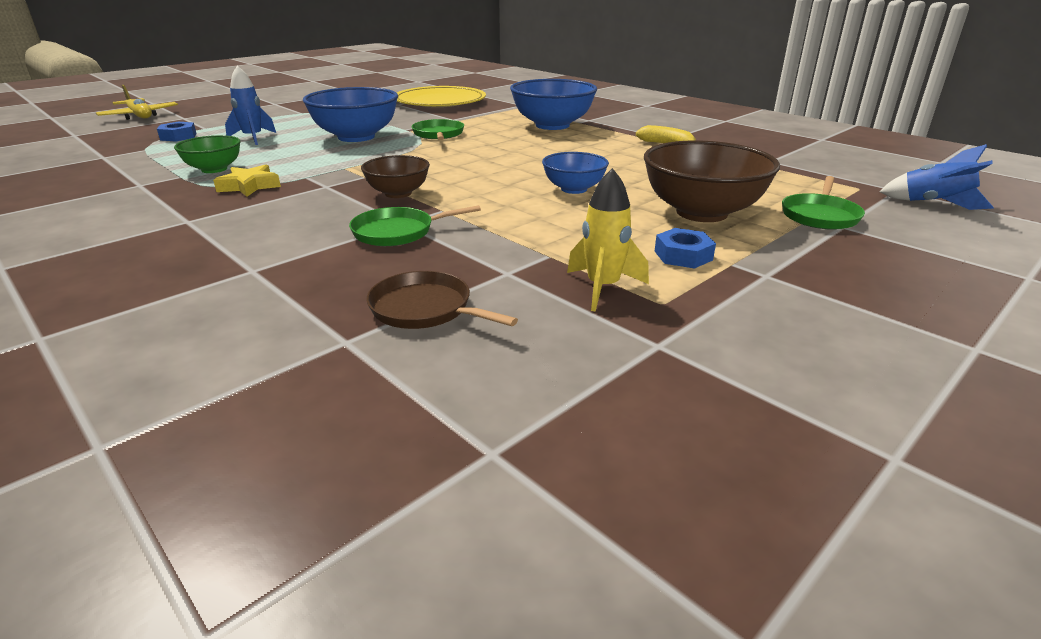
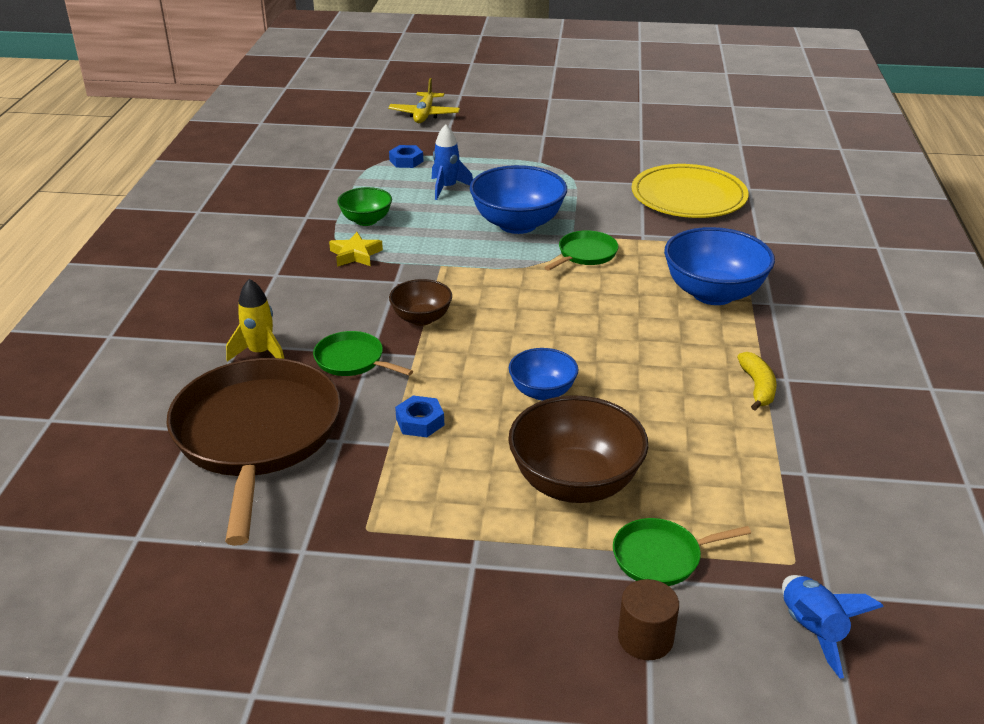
camera: 50 degrees right, 5 degrees up
(425, 309) = (256, 435): brown pan -> brown pan, size x2.25
(603, 288) = (361, 492): yellow rocket -> yellow rocket (261, 353)
(683, 255) = (463, 508): blue nut -> blue nut (420, 422)
(913, 247) = (645, 638): none -> brown cylinder

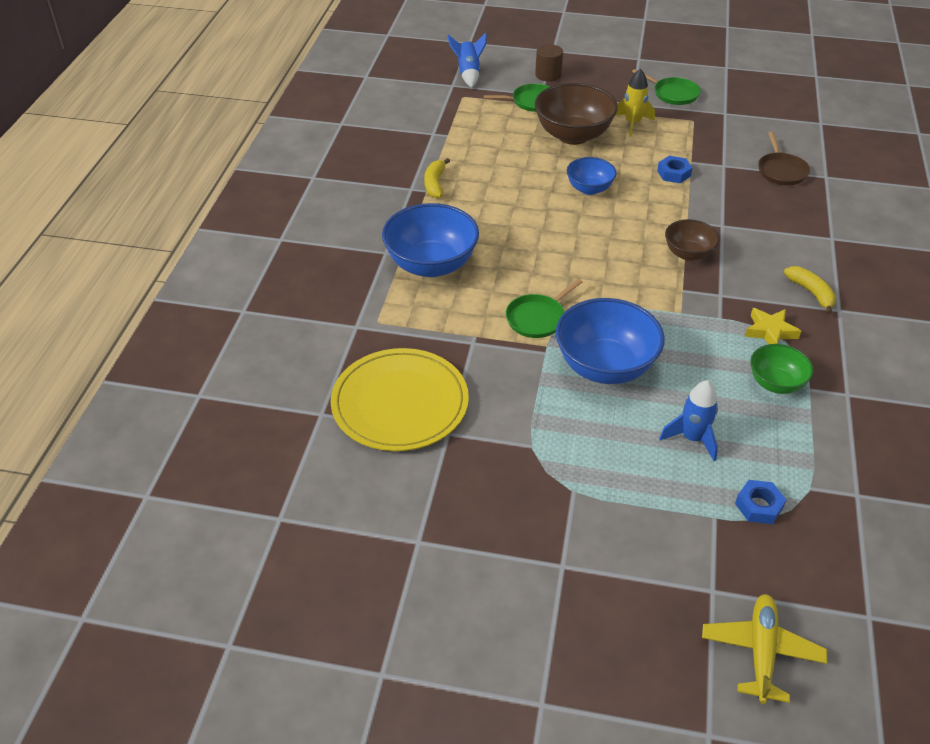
camera: 175 degrees left, 10 degrees up
(256, 435) = (781, 171): brown pan -> brown pan, size x0.45
(261, 353) = (810, 229): yellow rocket -> yellow rocket (632, 123)
(296, 287) = (811, 293): none -> yellow banana
(352, 360) = (735, 219): green pan -> green pan (673, 94)

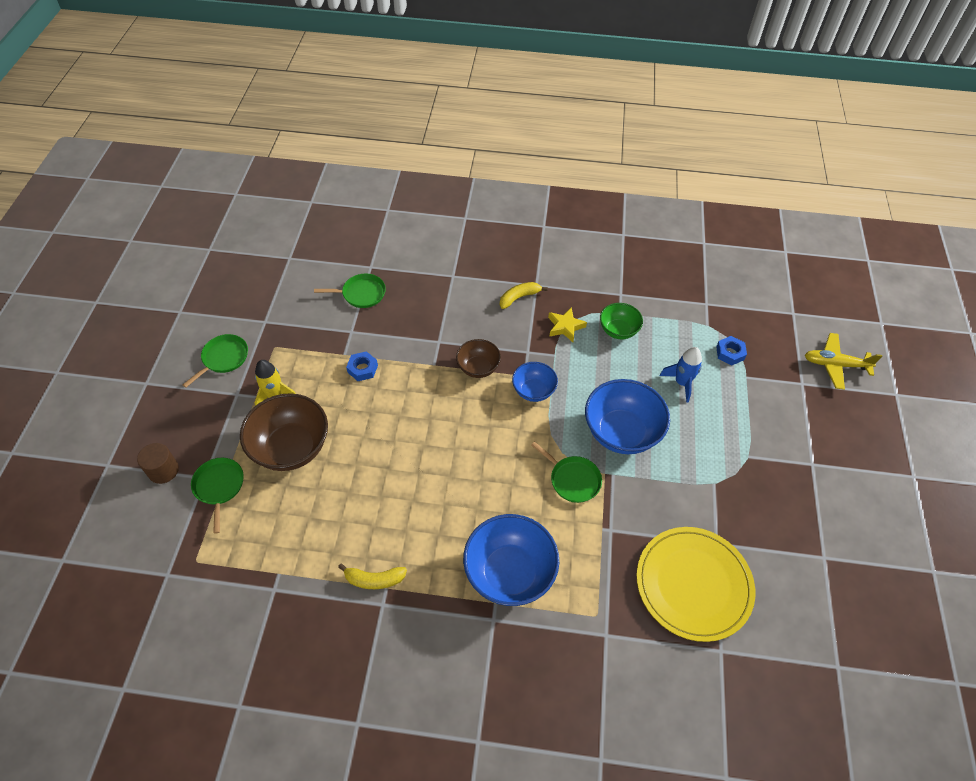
camera: 95 degrees left, 10 degrees up
(468, 74) = (143, 557): blue rocket -> none
(589, 189) = (385, 436): blue bowl -> blue bowl (533, 391)
(781, 171) = (361, 294): brown pan -> green pan

